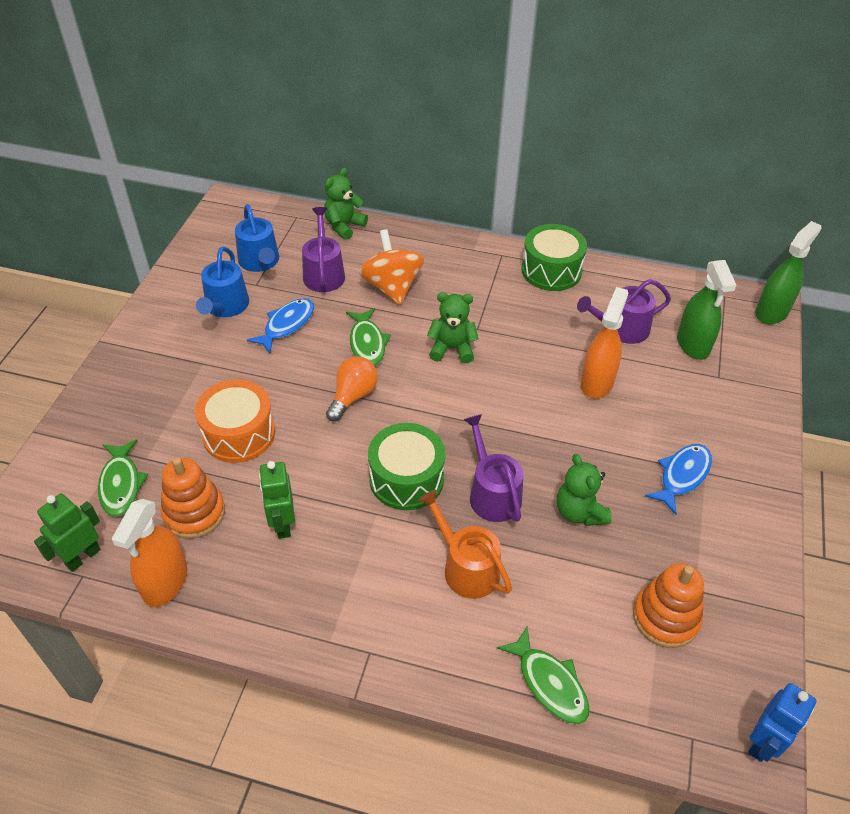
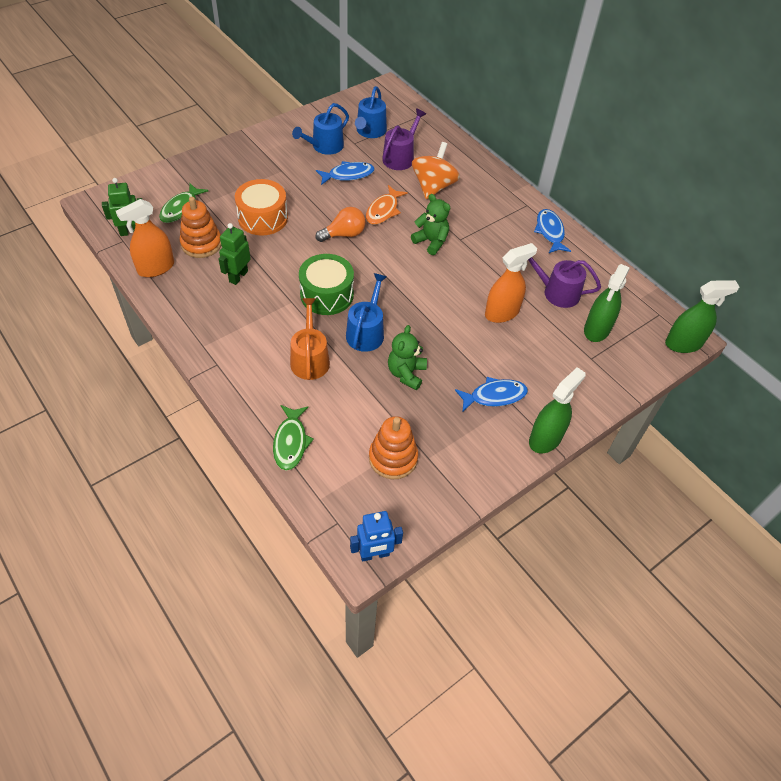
camera: 35 degrees right, 5 degrees up
(344, 226) = (443, 136): green teddy bear -> none
(367, 343) = (383, 210): green fish -> orange fish
(492, 493) = (366, 332): purple watering can -> blue watering can
(551, 270) = (550, 232): green drum -> blue fish
(769, 487) = (545, 438): none -> green spray bottle

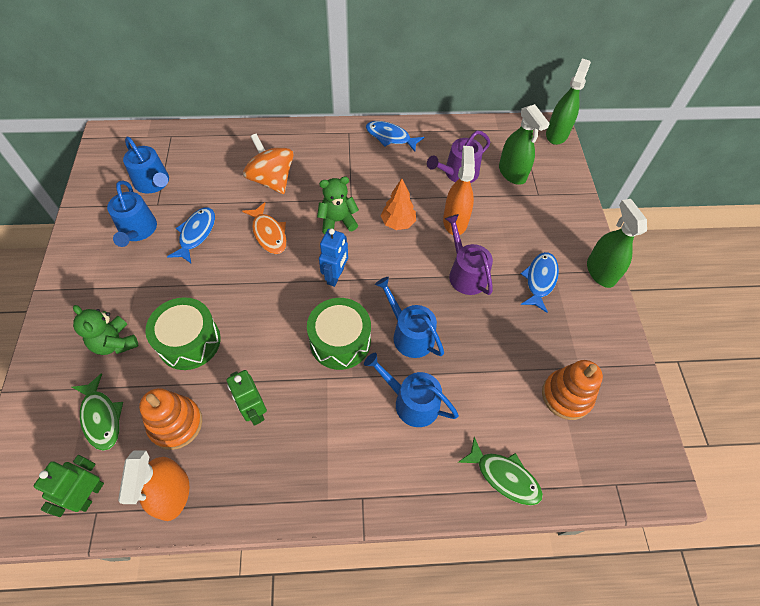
camera: 55 degrees left, 5 degrees up
(263, 218) = (189, 341): orange drum -> green drum
(310, 359) = (411, 402): orange watering can -> blue watering can
(344, 234) = (273, 282): orange light bulb -> none
(374, 554) = (662, 471): blue robot -> blue robot (335, 276)
(400, 157) = (211, 181): purple watering can -> purple watering can (465, 273)
(406, 373) = (478, 330): green teddy bear -> green teddy bear (115, 343)
(464, 278) = (398, 223): none -> orange tree

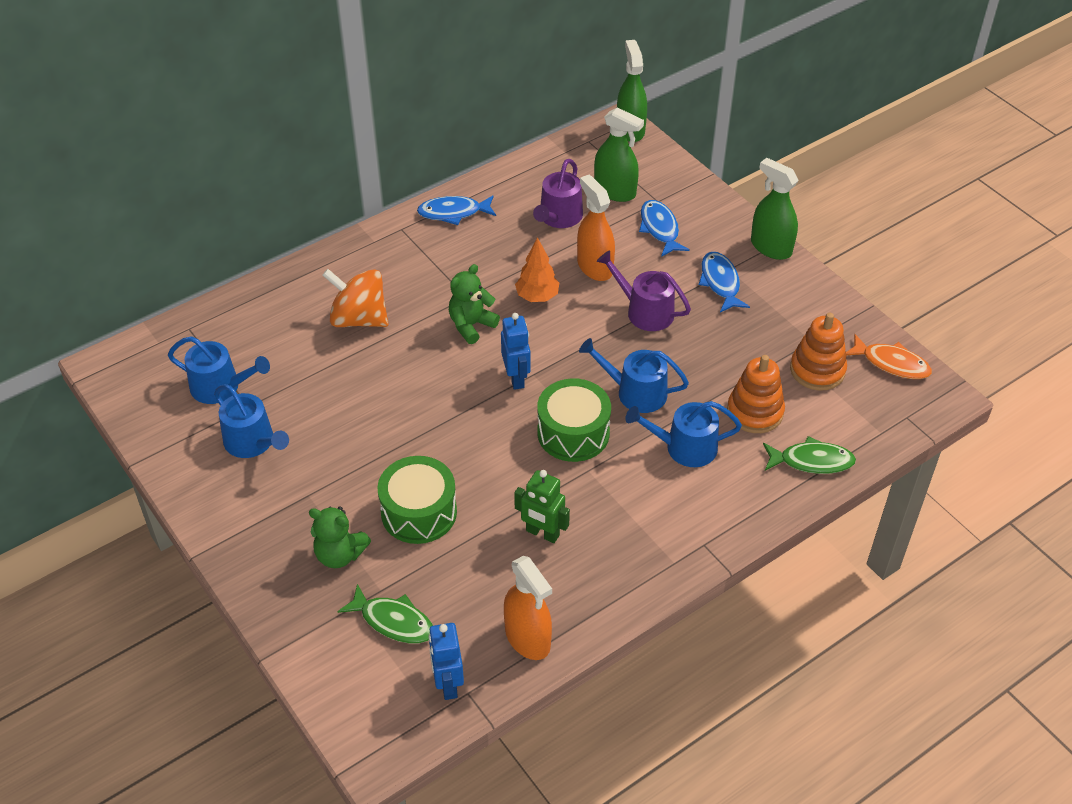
camera: 30 degrees left, 10 degrees down
(90, 495) = (448, 684): green robot -> blue robot
(176, 424) = (475, 585): orange stacking toy -> orange stacking toy (755, 412)
(196, 234) = (325, 413): blue fish -> blue fish (660, 228)
(268, 233) = (407, 373): orange fish -> orange fish (891, 363)

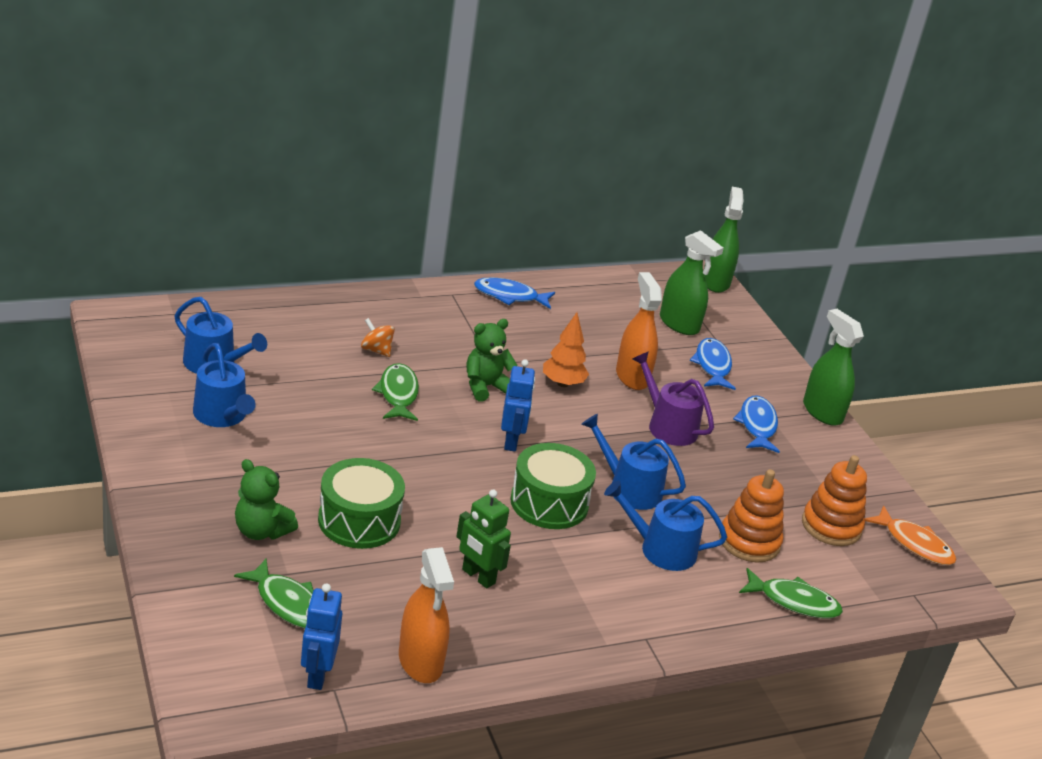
camera: 10 degrees right, 15 degrees down
(359, 319) = (376, 350): orange spinning top -> orange spinning top, size x0.51
(398, 361) = (398, 394): none -> green fish
(559, 217) = (613, 328): purple watering can -> none

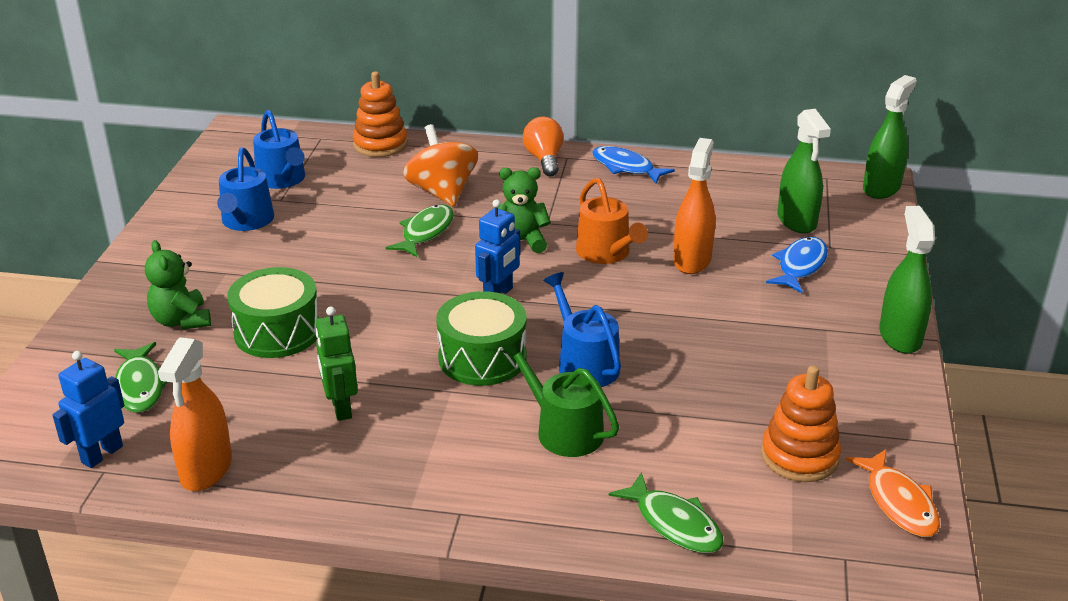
camera: 35 degrees right, 0 degrees up
(376, 350) = (442, 192): orange spinning top -> orange spinning top, size x1.95
(435, 299) = (544, 159): none -> orange light bulb
(562, 383) = (606, 253): orange tree -> orange watering can
(661, 549) = (563, 430): blue watering can -> green watering can
(668, 426) = (689, 314): purple watering can -> none
(749, 541) = (677, 448): orange stacking toy -> orange stacking toy (380, 144)
(757, 425) = (801, 334): blue fish -> none

